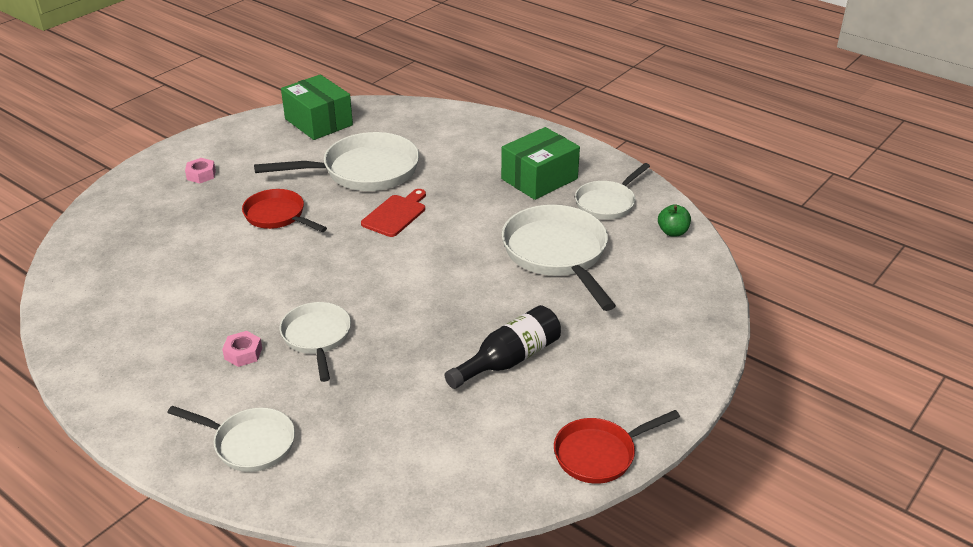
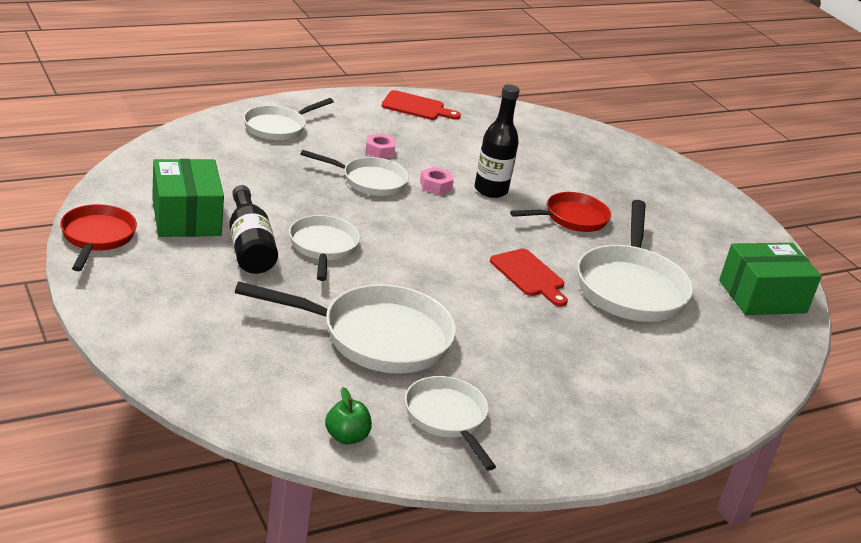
camera: 110 degrees right, 5 degrees down
(102, 366) = (416, 107): none -> red cutting board
(201, 175) = (675, 205): pink nut -> pink nut (435, 185)
(265, 267) = (490, 190): none -> black bottle
(466, 320) = (323, 247): none -> white pan
(539, 179) = (538, 393): green box -> green box (186, 217)

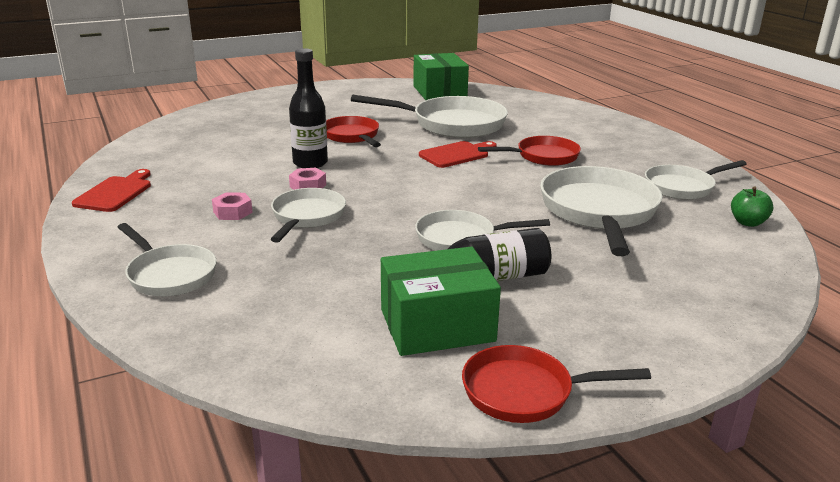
camera: 85 degrees left, 5 degrees down
(532, 334) = (543, 156): none -> red pan

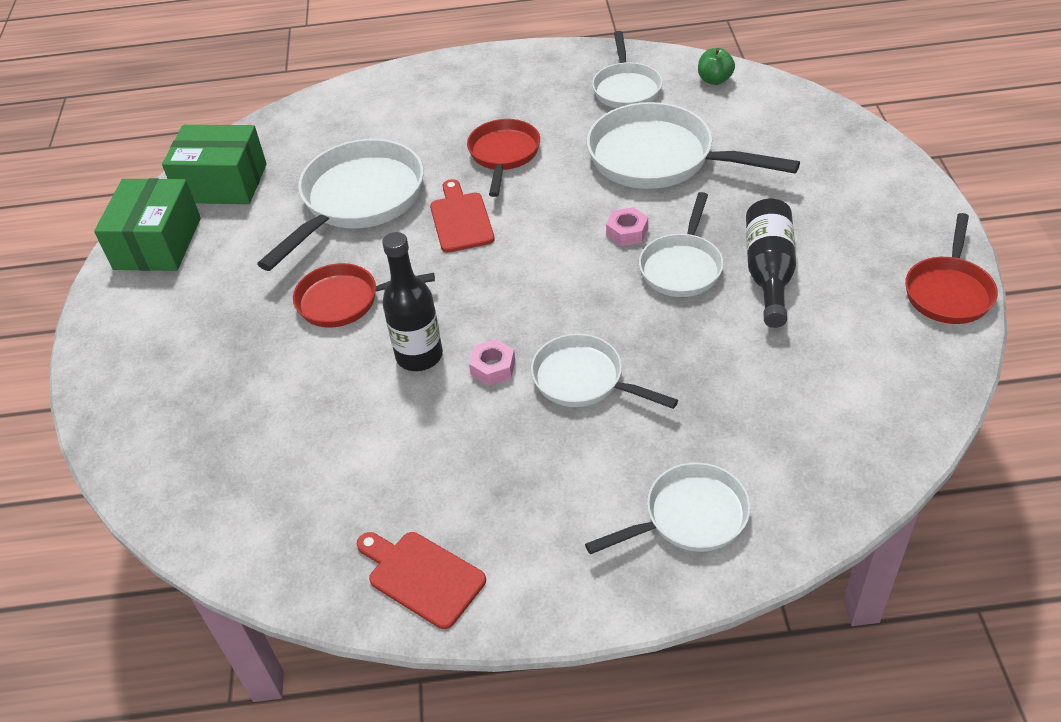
camera: 65 degrees left, 20 degrees up
(232, 212) = (542, 448): pink nut -> pink nut (627, 232)
(437, 325) = (843, 320): green box -> green box (157, 243)

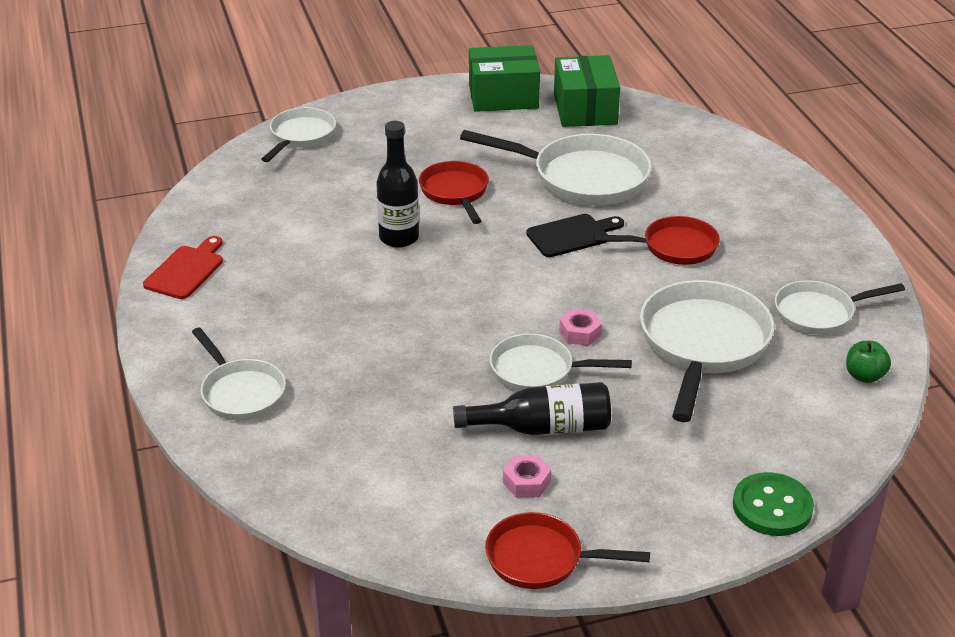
camera: 75 degrees right, 10 degrees down
(461, 219) = (572, 235): red cutting board -> black cutting board
(493, 367) = (391, 276): pink nut -> pink nut (526, 482)
(584, 380) = (383, 325): white pan -> white pan (301, 136)
(875, 152) = (772, 507): none -> green button

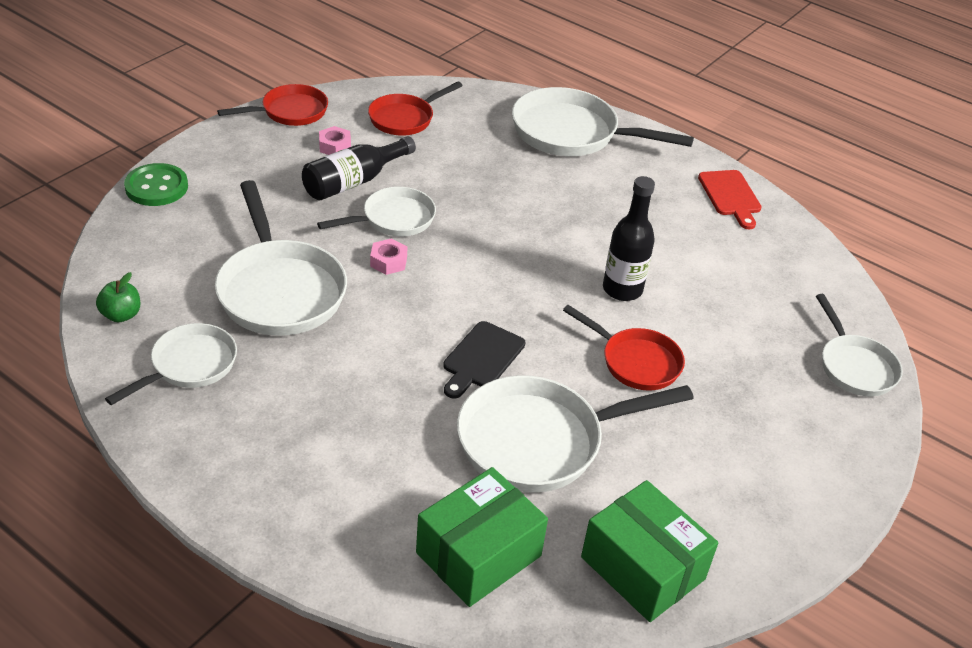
camera: 140 degrees right, 5 degrees up
(241, 392) = (572, 133): white pan -> white pan, size x1.65
(503, 96) = (753, 541): green box -> green box (478, 554)
(674, 247) = (374, 387): red pan -> red pan (404, 118)

